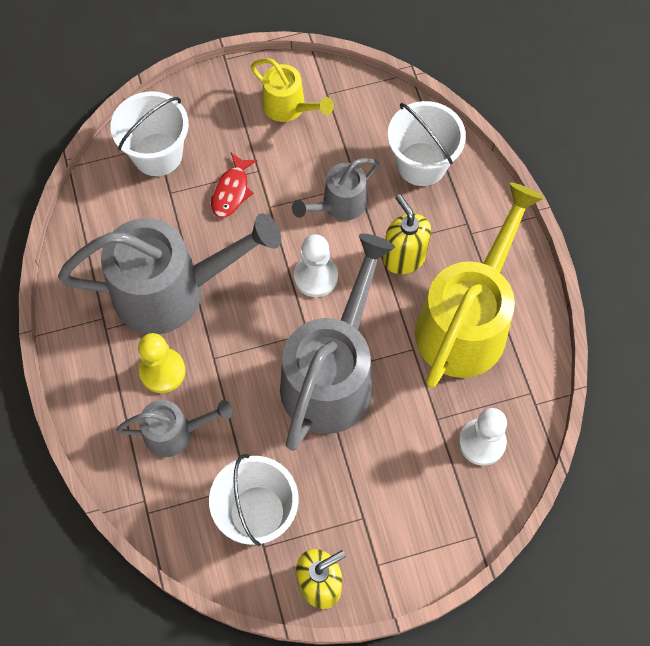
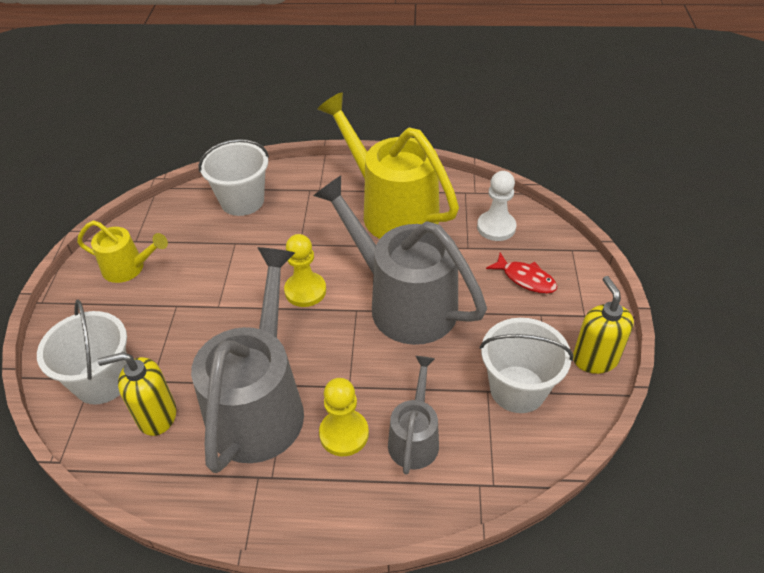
camera: 70 degrees left, 20 degrees down
(231, 191) = (184, 330): red fish -> red fish (525, 279)
(289, 107) = (129, 268): yellow watering can -> yellow watering can turned 45 degrees clockwise
(315, 277) = (305, 291): white pawn -> yellow pawn
(339, 205) = (246, 259): grey watering can -> none
(404, 257) = (318, 231): yellow soap dispenser -> yellow soap dispenser (156, 416)

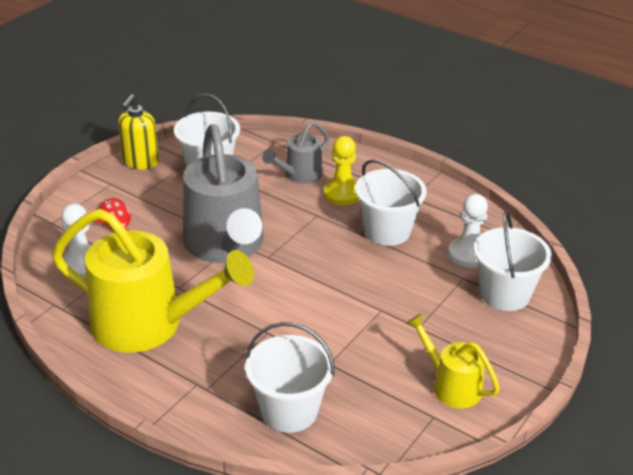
camera: 150 degrees left, 10 degrees down
(156, 416) = (468, 254): yellow soap dispenser -> white pawn
(260, 403) = (387, 231): grey watering can -> white bucket
(305, 291) = (296, 288): yellow pawn -> none
(391, 210) = (150, 324): yellow watering can -> yellow watering can turned 60 degrees counterclockwise

